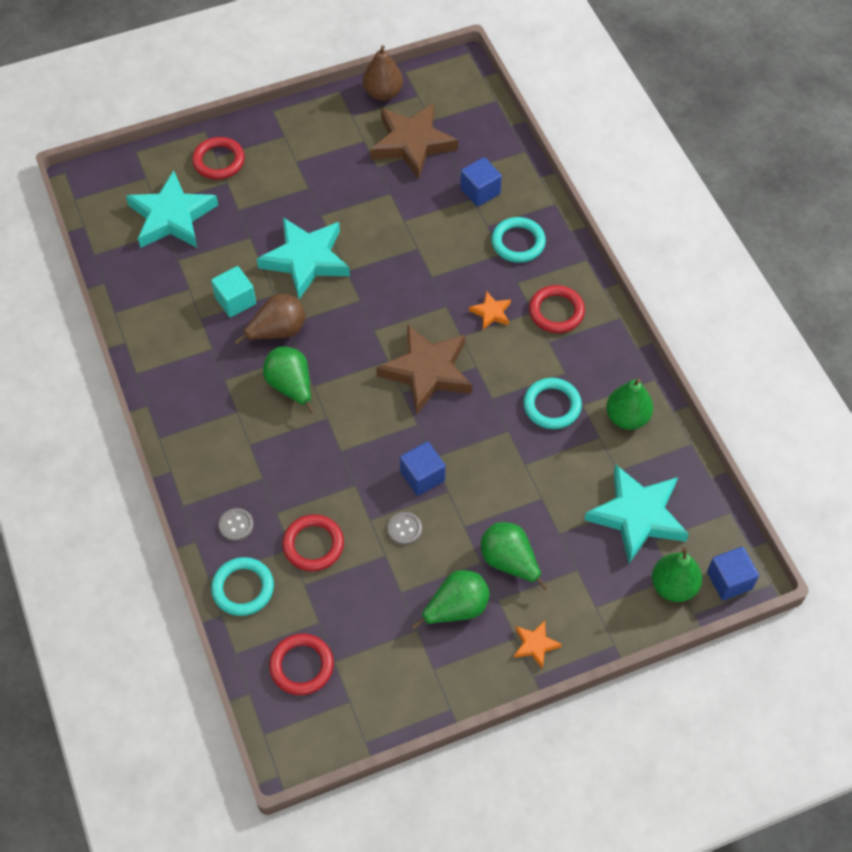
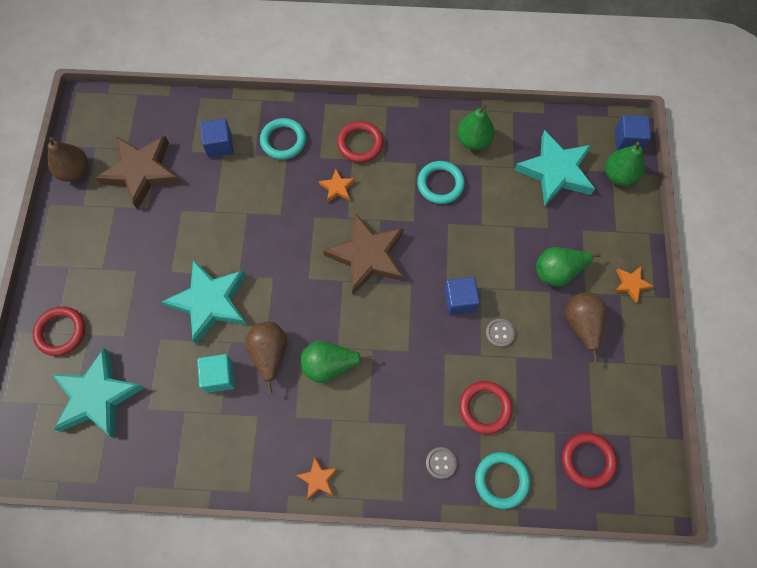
camera: 65 degrees left, 10 degrees up
(173, 424) = (318, 479): none -> orange star
(456, 608) = (581, 325): green pear -> brown pear

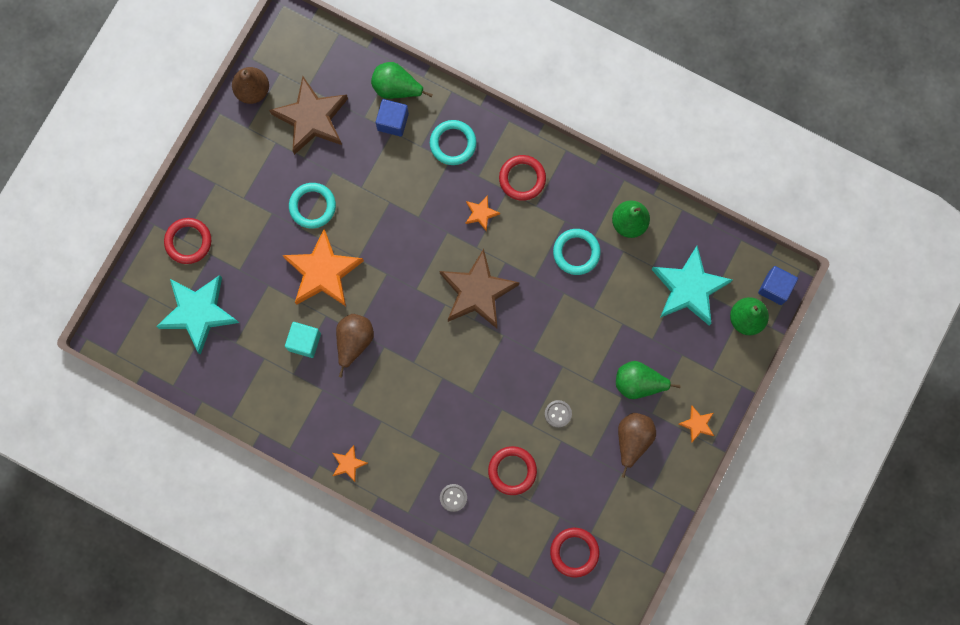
camera: 25 degrees right, 10 degrees up
(210, 302) = (323, 272): turquoise star -> orange star
(329, 365) = (400, 375): green pear -> green pear (396, 88)
(459, 300) = (538, 369): blue cube -> none
(501, 480) = (495, 534): turquoise ring -> turquoise ring (312, 206)

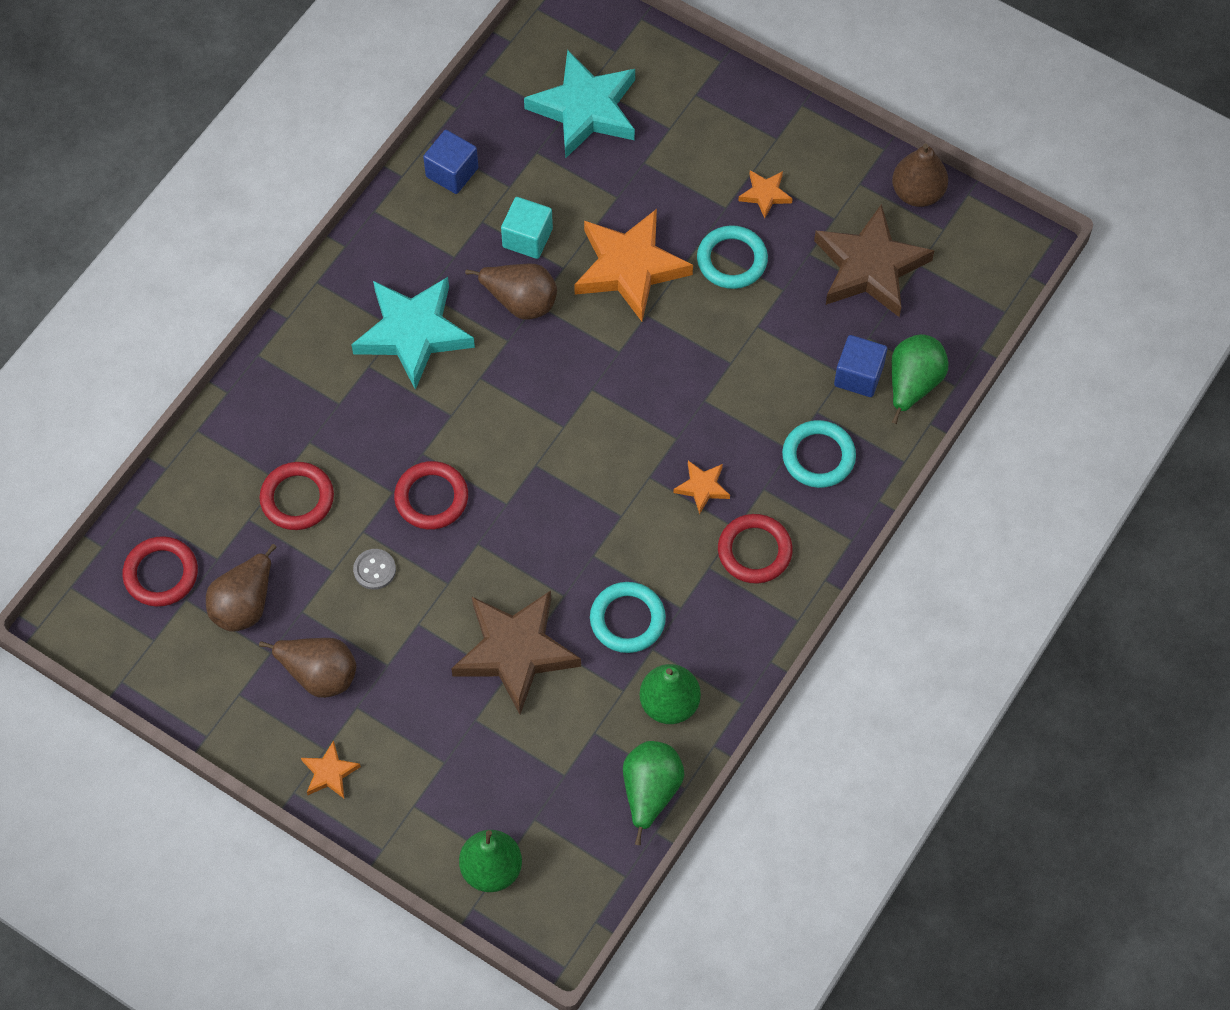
camera: 95 degrees right, 15 degrees down
(188, 241) = (691, 101): red ring -> red ring (431, 498)
(348, 464) = (341, 283): orange star -> orange star (765, 194)
(453, 497) = (270, 416): grey button -> none
(477, 292) = (578, 472): brown star -> brown star (515, 651)
(590, 494) = (244, 604): none -> brown pear
(638, 383) = (407, 692): green pear -> green pear (650, 791)
(689, 288) = (552, 784): turquoise star -> turquoise star (413, 333)
(775, 288) = (538, 921): blue cube -> blue cube (452, 172)

